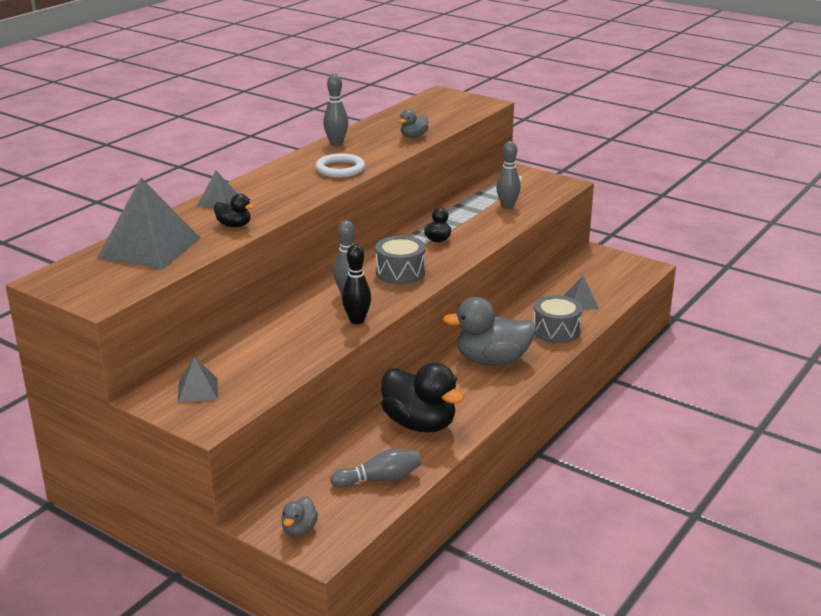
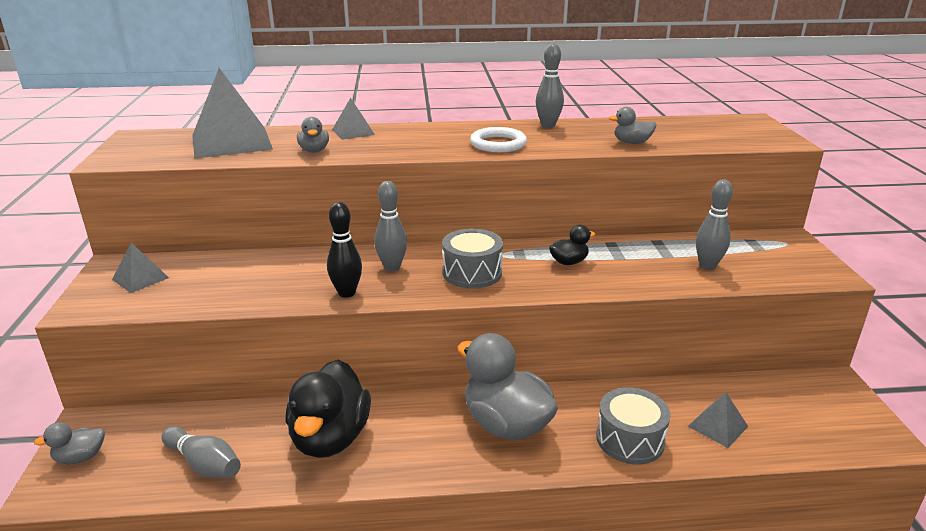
camera: 50 degrees right, 0 degrees up
(234, 225) = (314, 151): black duck -> grey duck

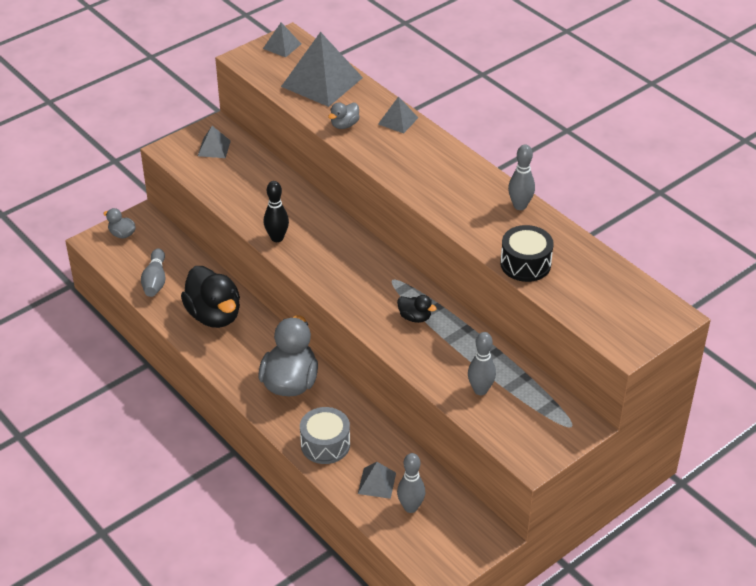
camera: 55 degrees right, 15 degrees up
(138, 141) = (282, 46): none -> grey pyramid
(330, 438) = (214, 315): black duck -> black duck turned 90 degrees counterclockwise
(392, 267) = (325, 240): grey bowling pin -> grey bowling pin (410, 507)
(472, 273) = (353, 278): grey drum -> none
(498, 144) = (448, 199): white ring -> none
(632, 143) = (525, 264): grey duck -> black drum

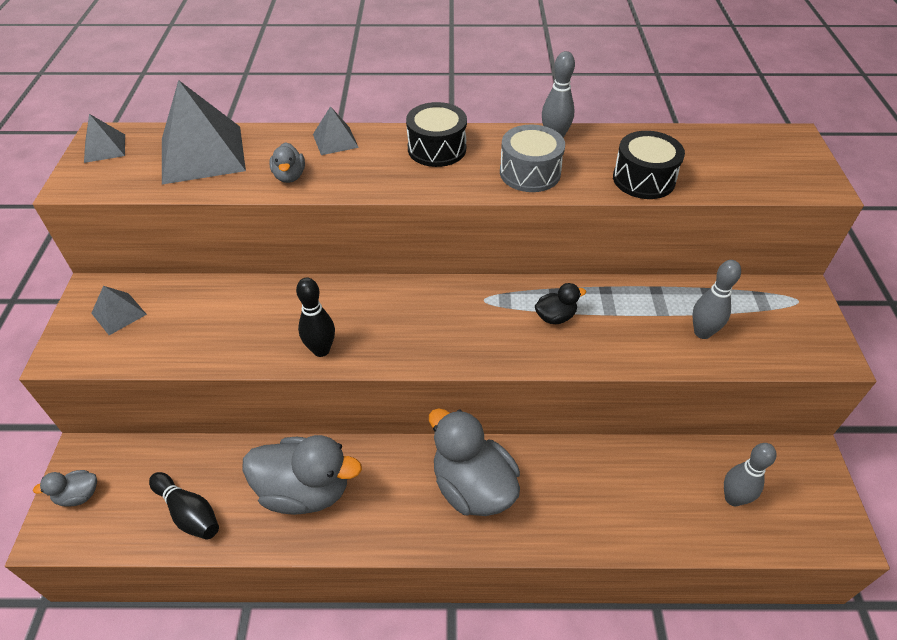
camera: 50 degrees left, 5 degrees up
(155, 281) = (189, 512): grey bowling pin -> black bowling pin
(214, 315) = (305, 490): black duck -> grey duck
(325, 444) = (589, 515): grey drum -> grey drum (530, 173)
(377, 483) = (679, 505): grey pyramid -> none
(443, 164) = (437, 149): none -> black drum

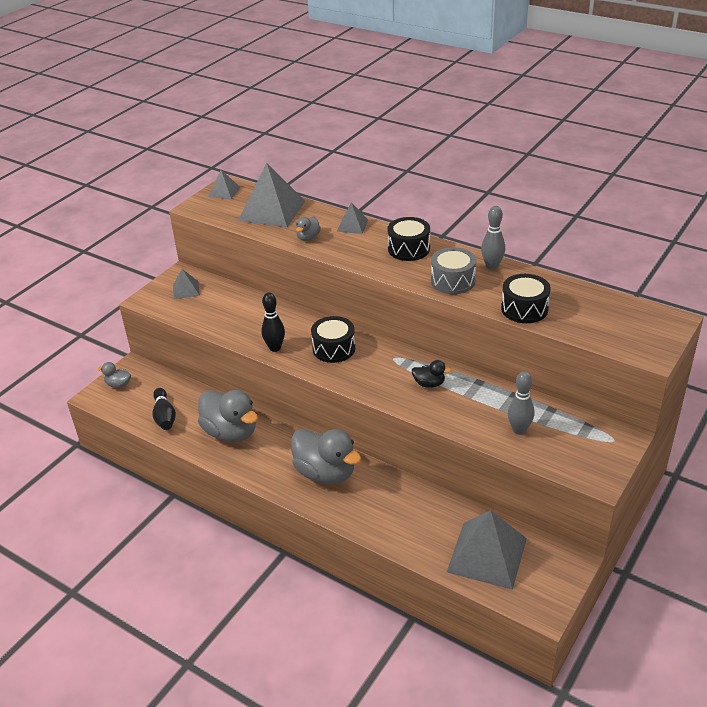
camera: 35 degrees right, 10 degrees down
(400, 318) = (334, 349): none -> black drum
(472, 486) = (325, 473): grey duck -> grey duck turned 135 degrees clockwise
(733, 498) = (487, 555): grey bowling pin -> grey pyramid

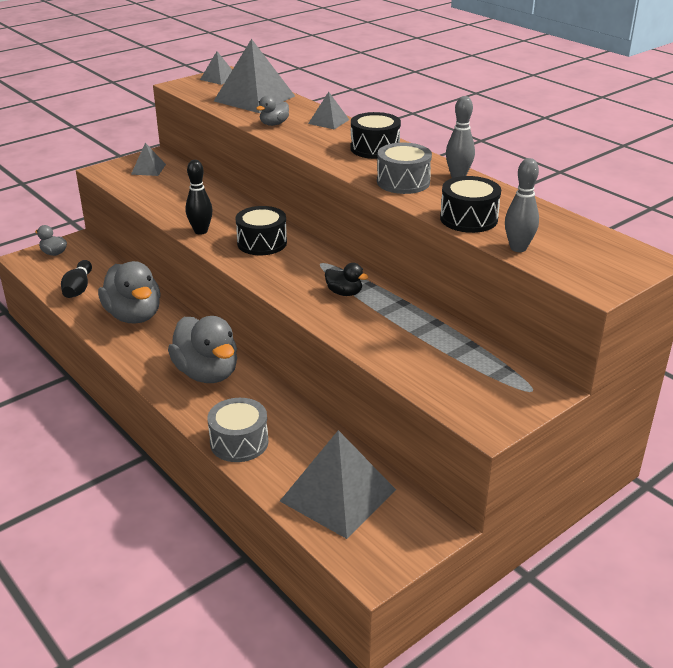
camera: 15 degrees right, 5 degrees down
(387, 529) = (239, 442): none -> grey drum
(519, 430) = (420, 356): grey bowling pin -> grey bowling pin (518, 248)

